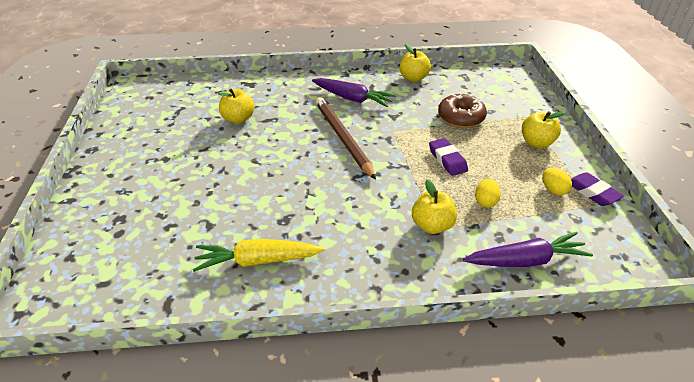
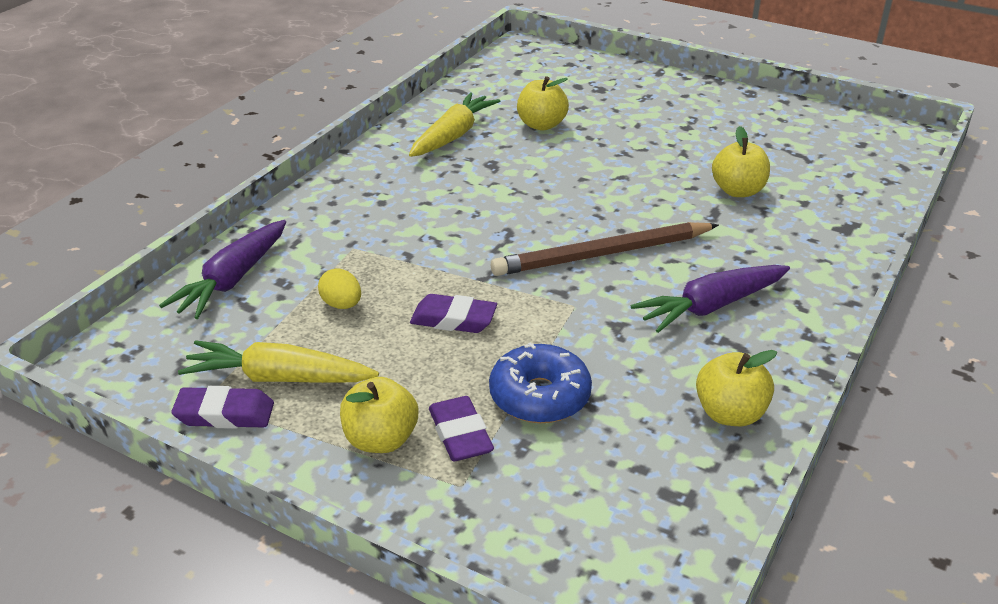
camera: 125 degrees right, 5 degrees down
(343, 138) = (603, 254): brown pencil -> brown pencil turned 150 degrees clockwise
(432, 225) = (362, 246): yellow apple -> yellow apple (541, 125)
(461, 117) = (539, 396): brown donut -> blue donut
(505, 126) = (460, 434): none -> purple eraser
(553, 190) = (279, 378): yellow egg -> yellow carrot

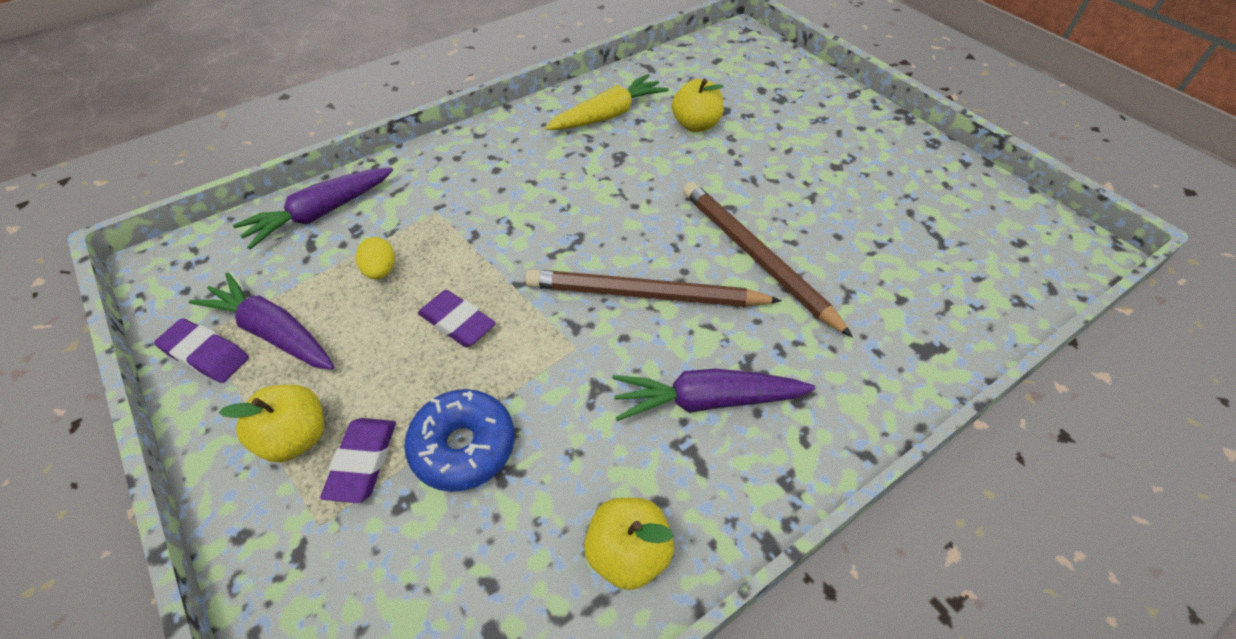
camera: 25 degrees right, 15 degrees up
(279, 378) = (274, 333): yellow carrot -> purple carrot
(673, 205) = (756, 257): none -> brown pencil
(738, 191) = (837, 261): yellow apple -> none

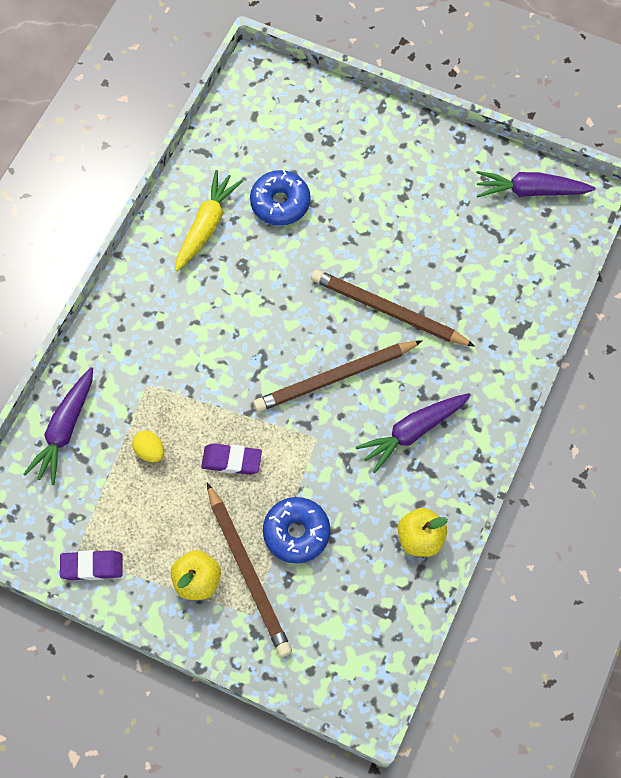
camera: 30 degrees left, 15 degrees up
(274, 333) = (121, 530): purple carrot -> purple carrot (530, 191)
(363, 462) = (247, 572): purple eraser -> brown pencil
(696, 125) = (280, 203): yellow apple -> blue donut

